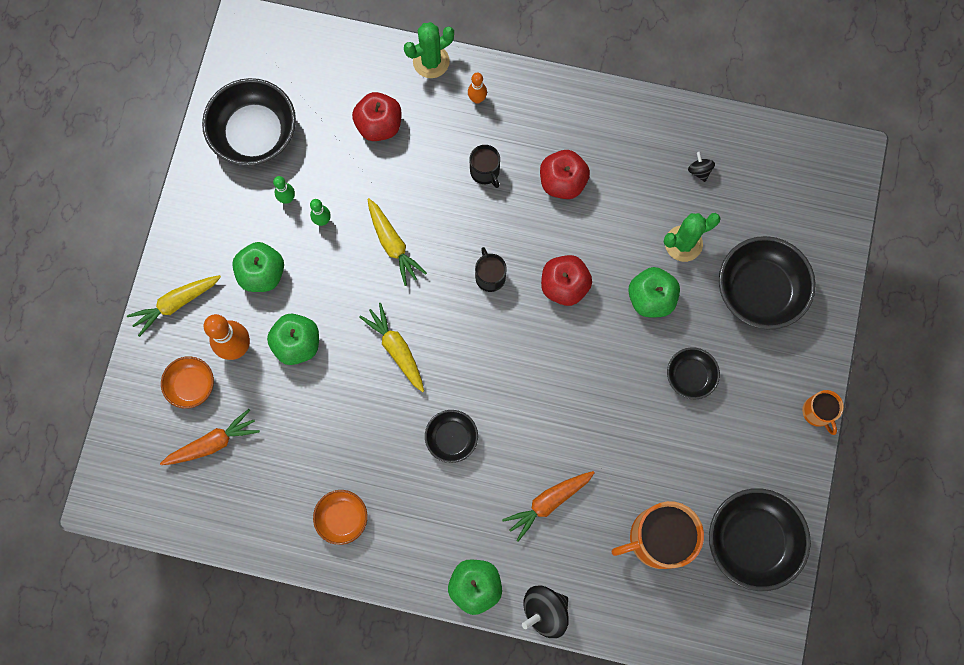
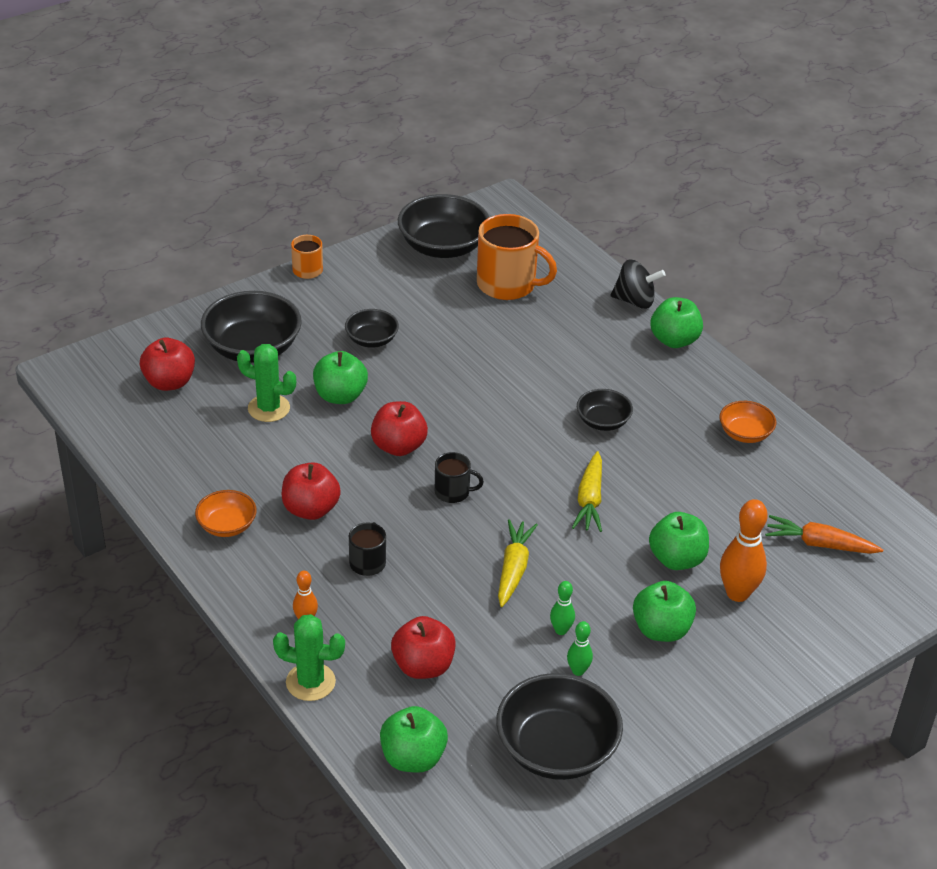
camera: 140 degrees left, 35 degrees down
(176, 304) = (770, 663): yellow carrot -> none
(191, 385) = (806, 594): orange bowl -> orange bowl (227, 525)
(328, 62) = (413, 758): none -> green apple
(490, 276) = (453, 492): black mug -> black mug turned 105 degrees counterclockwise
(548, 502) = (567, 345): orange carrot -> none
(699, 171) = (190, 440): black spinning top -> none
(773, 207) = (169, 382): none -> red apple

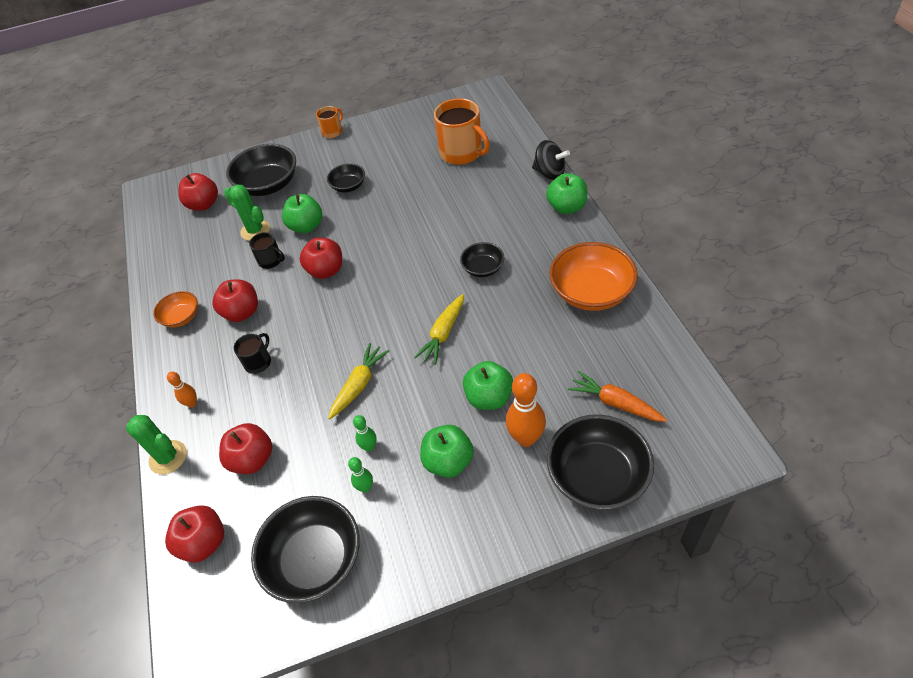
camera: 25 degrees right, 10 degrees up
(413, 758) = (204, 542): green apple -> red apple
(443, 247) = (430, 121): black bowl -> black bowl (597, 476)
(453, 492) = (346, 312): black mug -> black mug (271, 260)
(745, 433) = (591, 292): orange bowl -> orange bowl, size x1.83

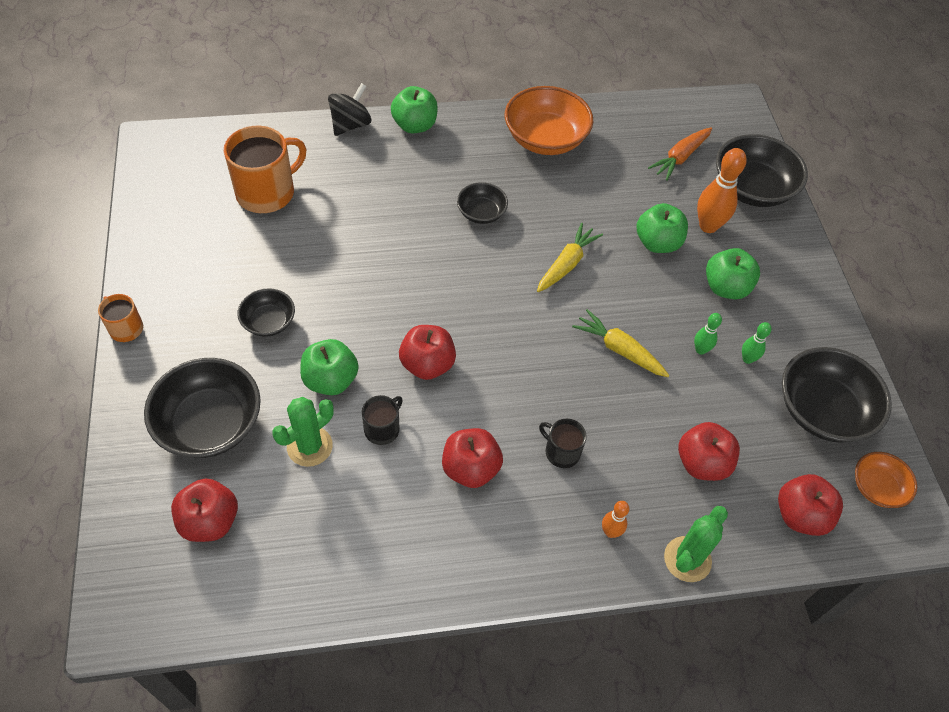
camera: 90 degrees left, 5 degrees up
(181, 317) = (454, 550): orange bowl -> orange bowl (877, 487)
(443, 334) = (566, 264): yellow carrot -> yellow carrot turned 90 degrees counterclockwise

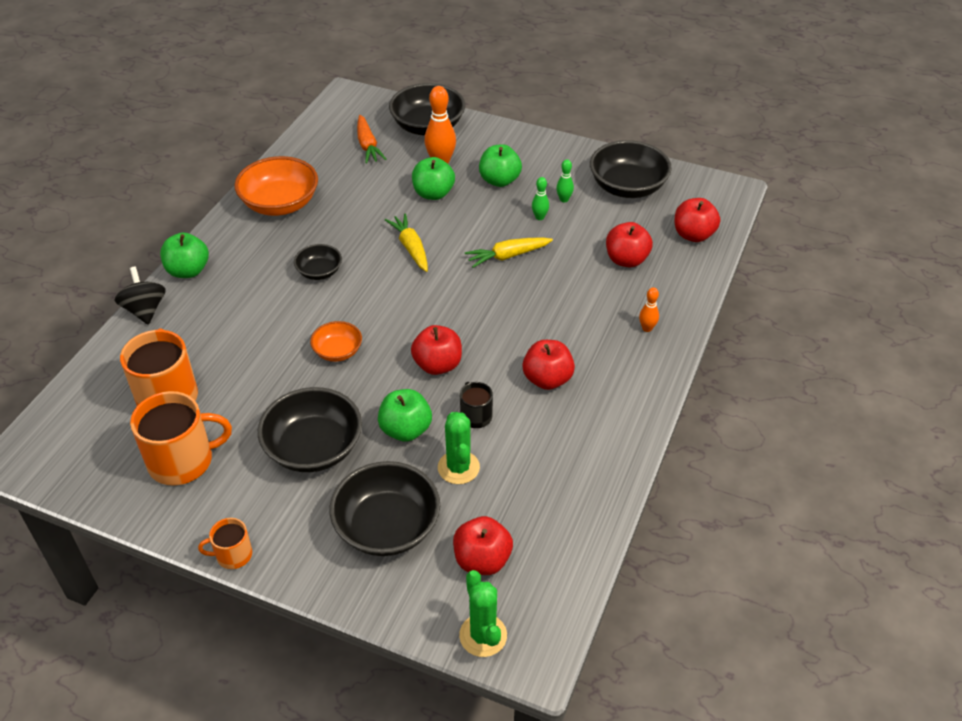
camera: 55 degrees left, 10 degrees down
(204, 240) = (182, 461): none -> orange mug
(269, 322) = (314, 448): black bowl -> black bowl, size x1.83
(561, 452) = (568, 324): black mug -> none
(687, 559) = (690, 301): green cactus -> green cactus (483, 635)
(877, 487) = (697, 193): orange bowl -> orange bowl (337, 351)

